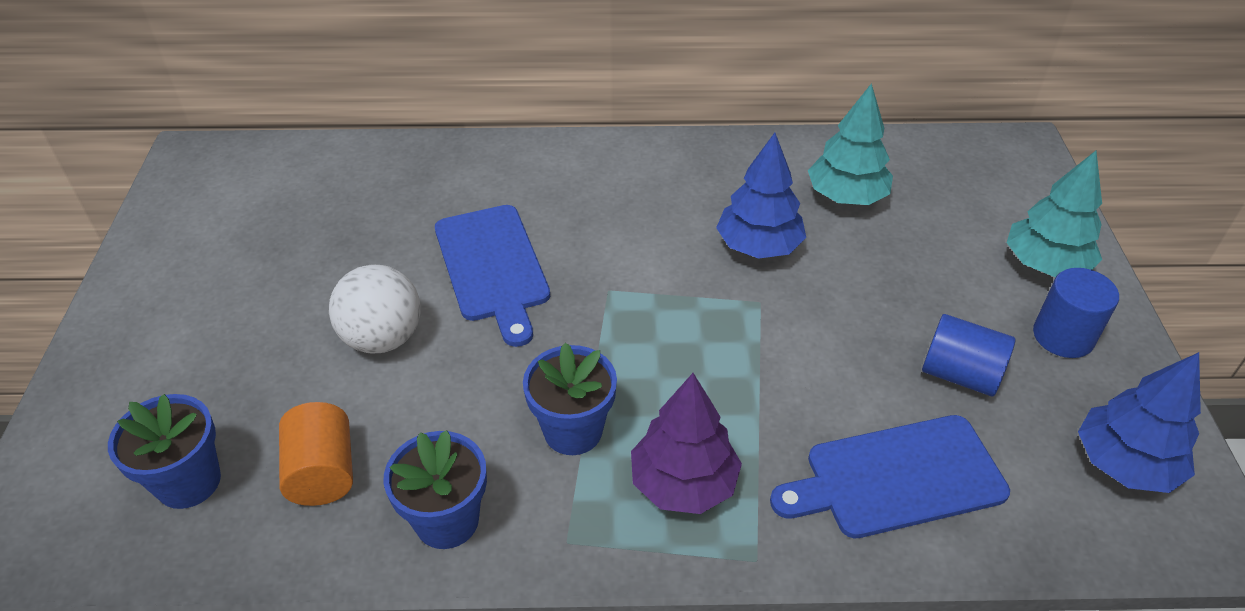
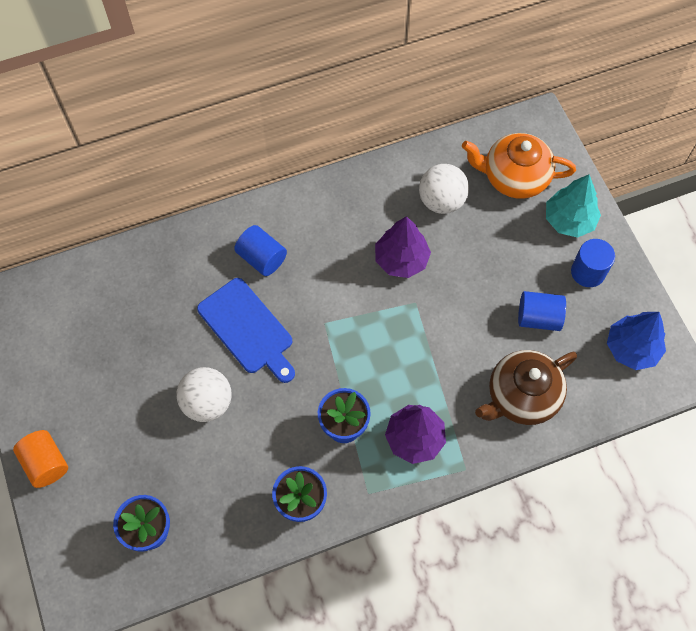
camera: 20 degrees left, 20 degrees up
(323, 472) = (221, 500): orange cylinder -> orange cylinder (46, 463)
(557, 196) = (262, 258): none -> blue cylinder
(758, 246) = (401, 259): blue tree -> purple tree
(846, 196) = (441, 201): turquoise tree -> white ball
(897, 477) = (521, 396): blue cutting board -> brown teapot
(967, 196) = (514, 177): none -> orange teapot

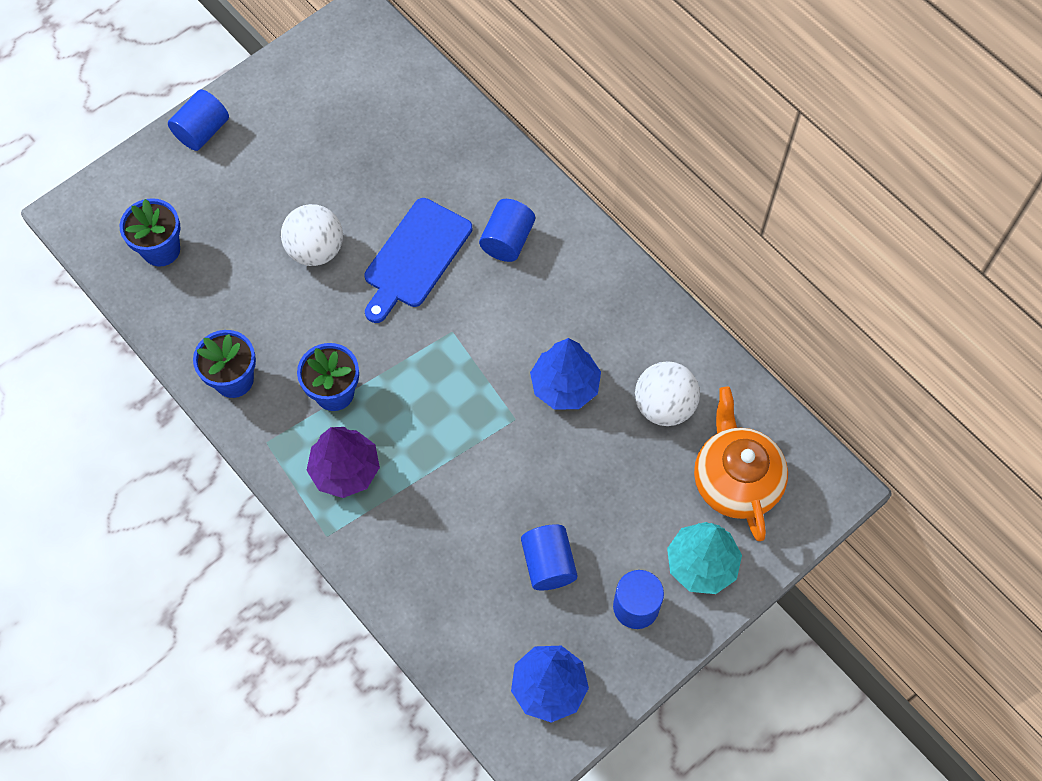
camera: 70 degrees right, 0 degrees up
(46, 463) = (202, 131): orange cylinder -> blue cylinder
(401, 259) = (565, 386): purple tree -> blue tree
(521, 396) = (437, 572): brown teapot -> none

